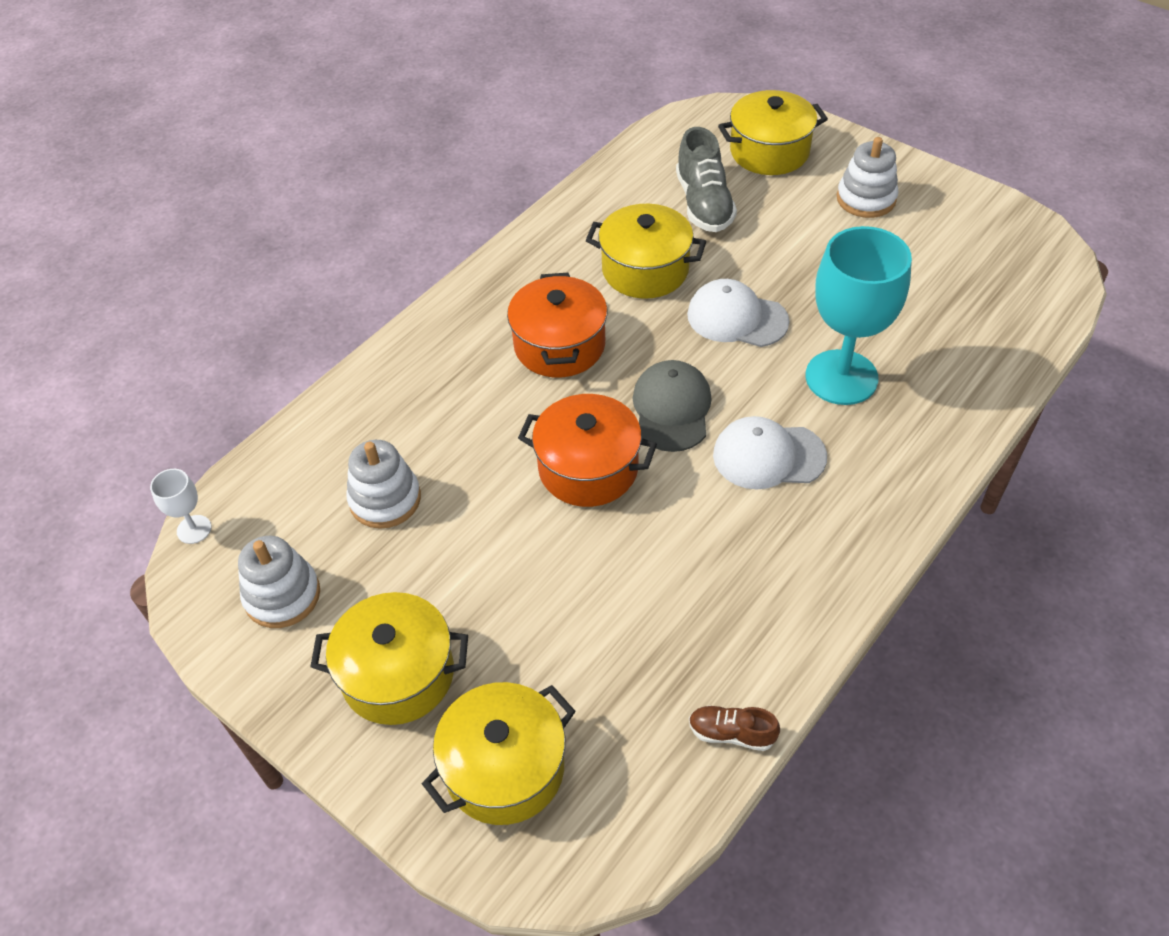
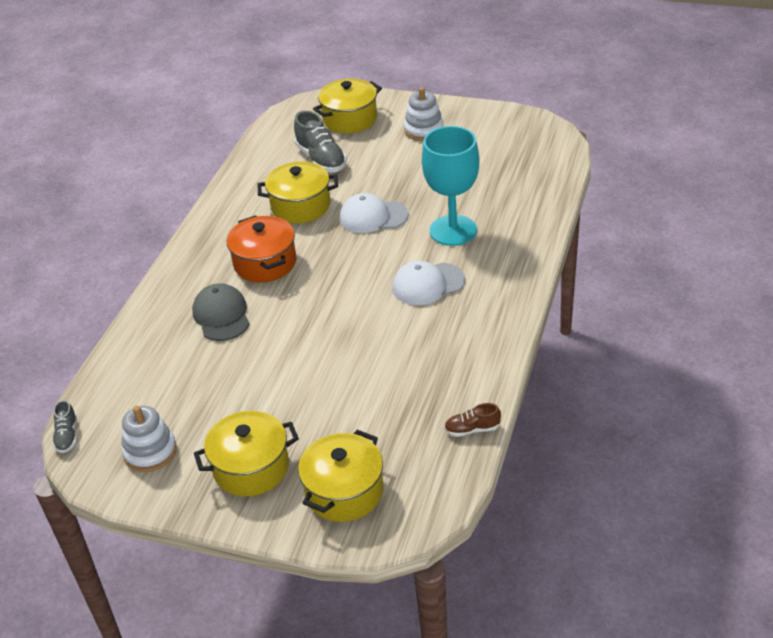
camera: 20 degrees left, 10 degrees down
(194, 529) = (67, 436): white goblet -> grey shoe
(385, 499) = (192, 380): white stacking toy -> none
(588, 468) = (318, 323): orange pot -> none
(672, 409) = (355, 277): grey cap -> grey cap (221, 315)

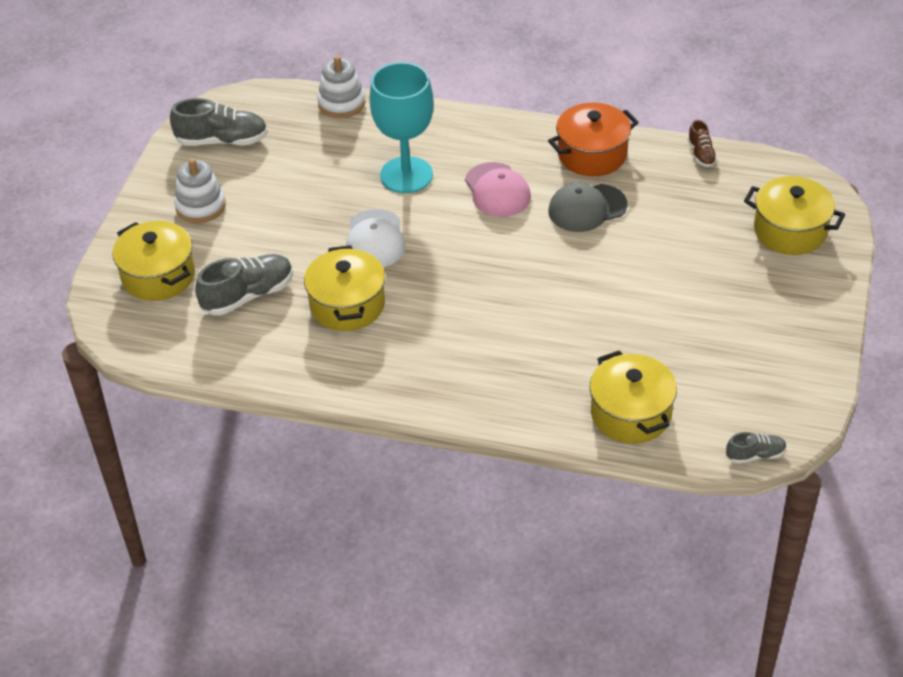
camera: 95 degrees left, 5 degrees up
(150, 452) = (766, 378): white stacking toy -> white stacking toy (341, 103)
(221, 315) = (551, 351): grey cap -> grey cap (587, 208)
(251, 468) = (773, 298): yellow pot -> yellow pot (631, 414)
(265, 263) = (457, 325): orange pot -> orange pot (592, 154)
(428, 284) = (497, 190): white cap -> pink cap
(503, 133) = (222, 140): none -> grey shoe

